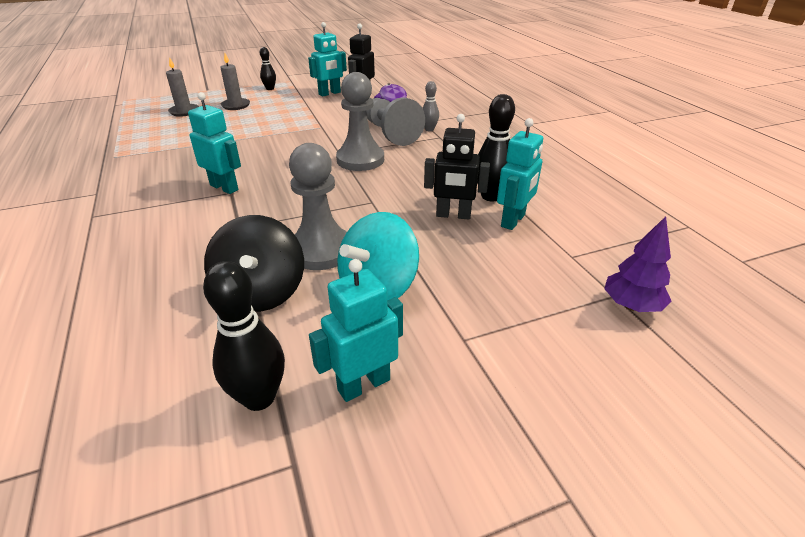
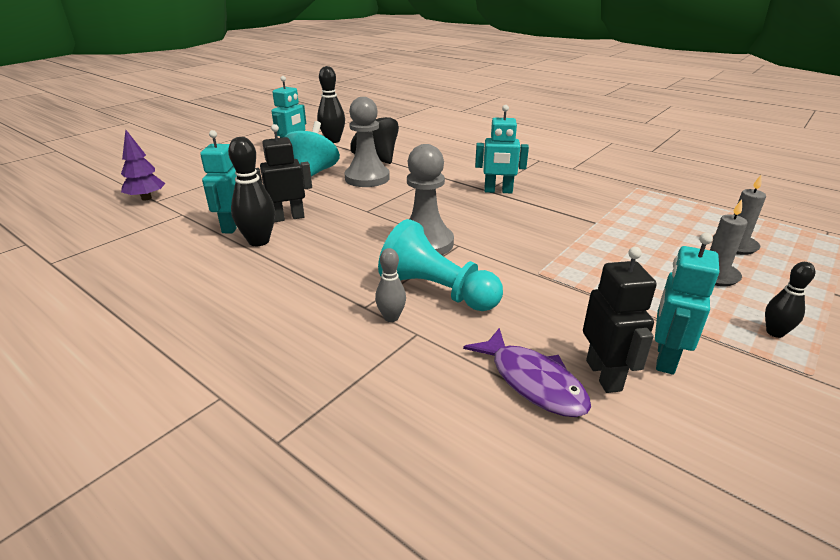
camera: 150 degrees right, 5 degrees down
(390, 133) = (437, 291): grey pawn -> turquoise pawn

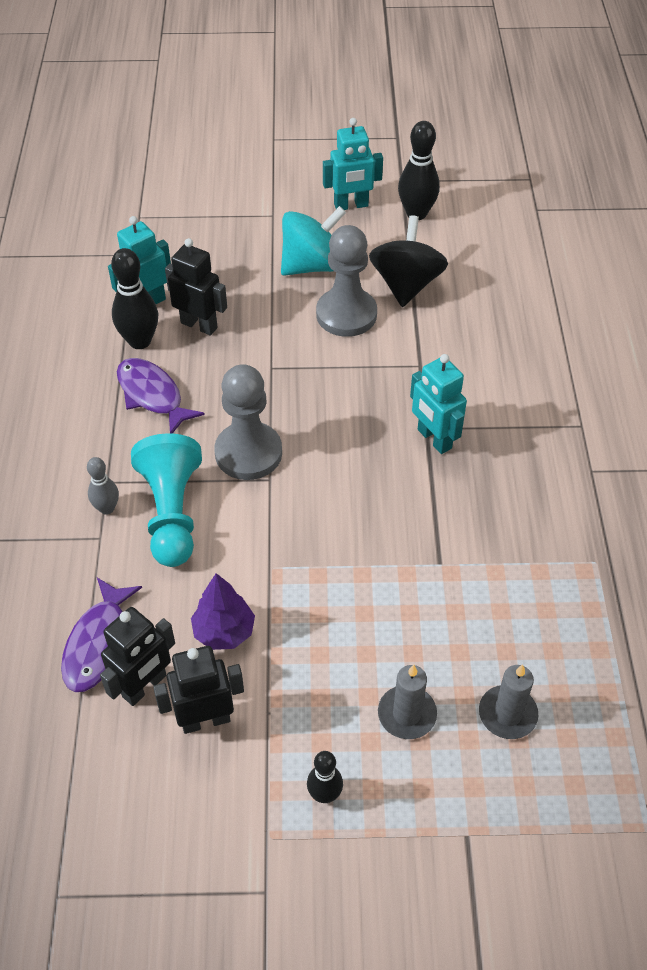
camera: 50 degrees right, 20 degrees up
(146, 198) = (137, 207): purple tree -> purple tree (224, 632)
(315, 256) = (152, 395): none -> purple fish
(665, 358) = (205, 720): turquoise robot -> black robot

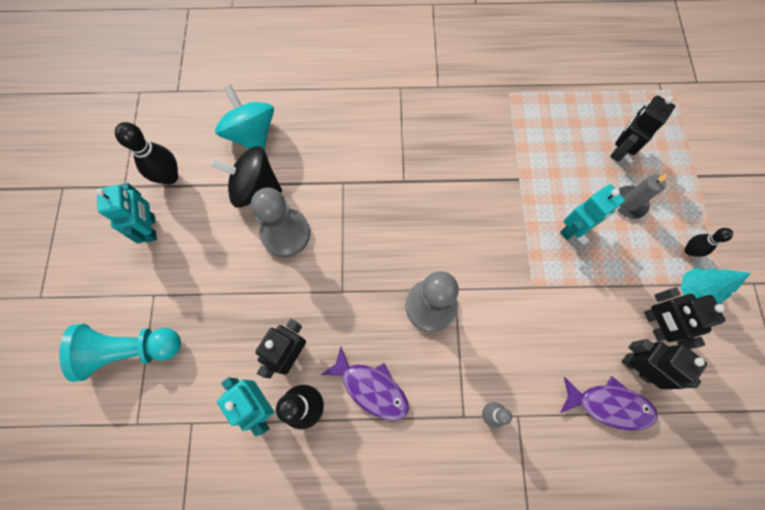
camera: 90 degrees left, 20 degrees up
(152, 395) = (371, 388): purple fish -> purple fish turned 105 degrees counterclockwise
(172, 513) = (491, 361): turquoise pawn -> turquoise pawn (130, 350)
(224, 632) = (588, 316): purple tree -> none
(254, 787) = (693, 291): none -> turquoise tree
(312, 265) = (225, 260): turquoise spinning top -> turquoise spinning top (252, 134)
(434, 439) = (414, 177): turquoise robot -> turquoise robot (574, 229)
(507, 714) = (620, 149): grey candle -> black robot

